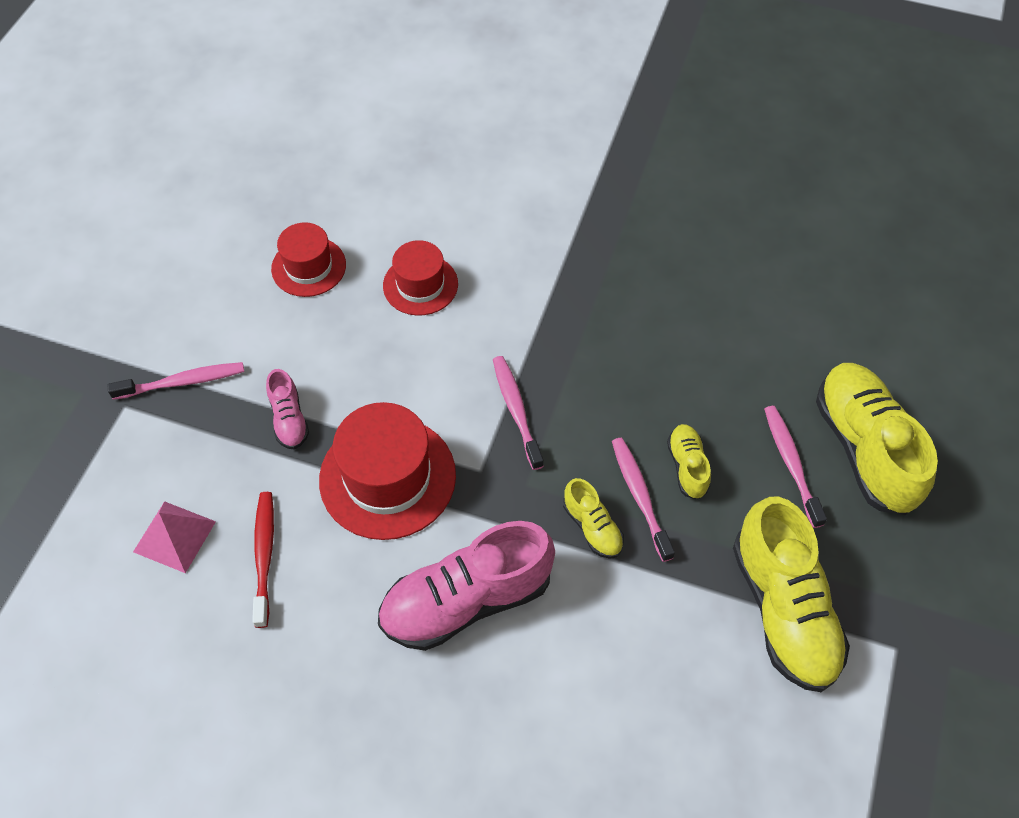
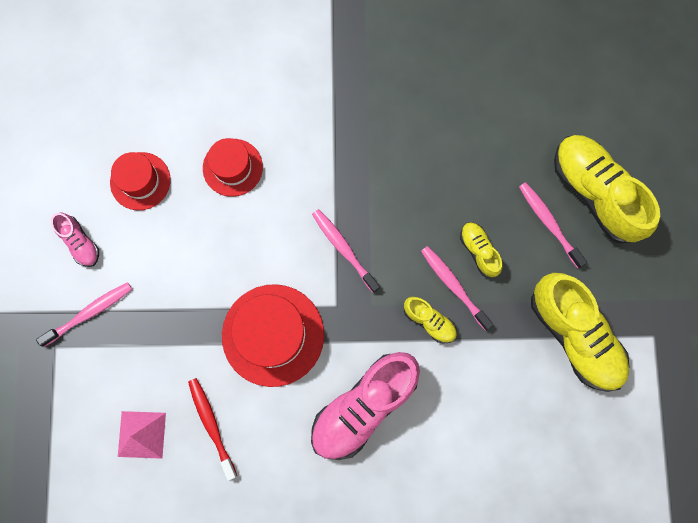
camera: 20 degrees left, 20 degrees up
(289, 419) = (182, 315): pink shoe -> pink shoe (80, 242)

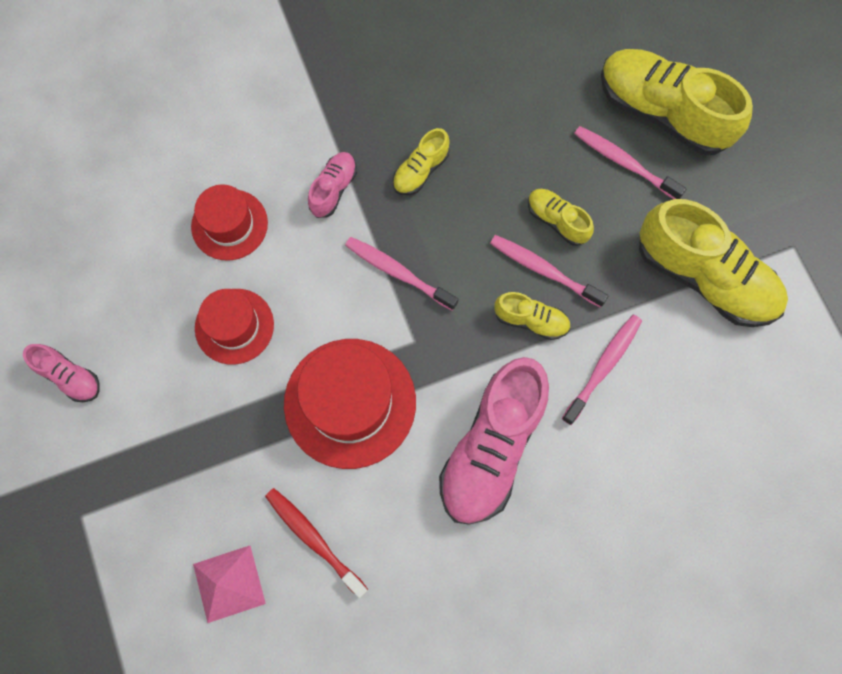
camera: 20 degrees left, 5 degrees down
(89, 313) = (110, 457): pink toothbrush -> pink toothbrush (603, 367)
(140, 181) = (121, 278): red hat -> red hat (234, 326)
(319, 167) = (333, 189): none -> pink shoe
(390, 175) = (420, 171): none -> yellow shoe

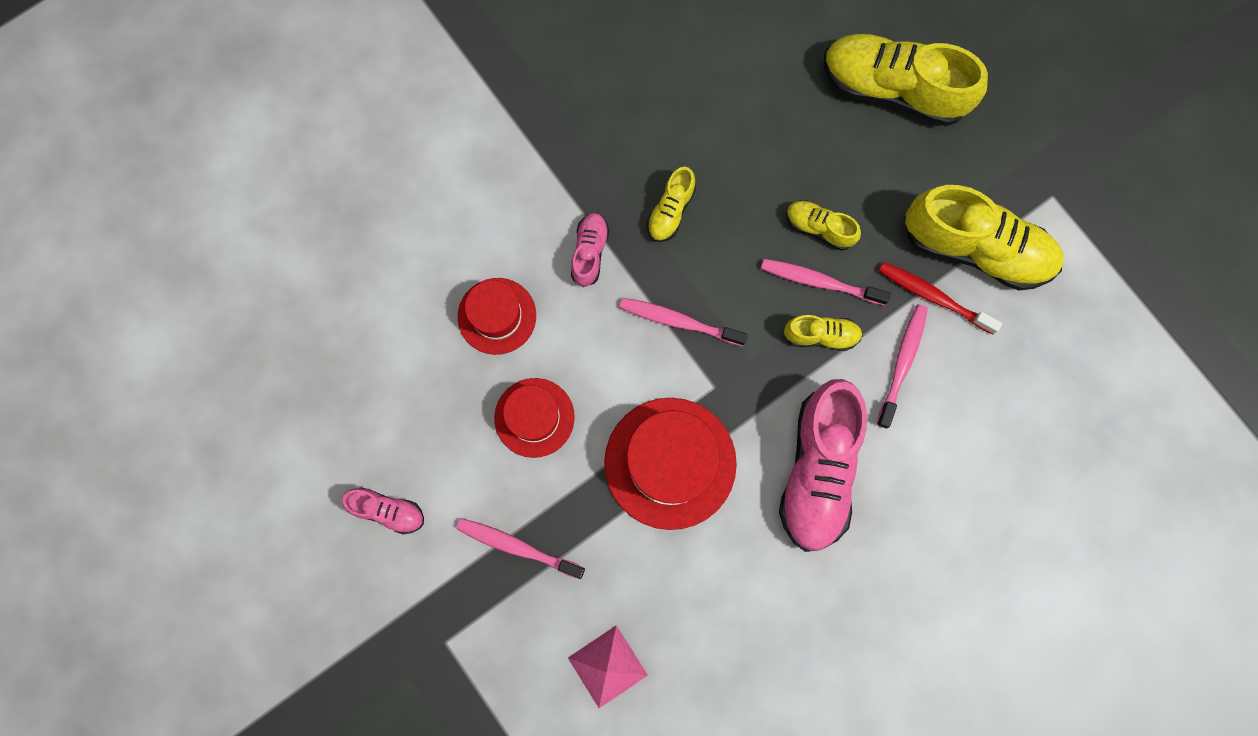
camera: 15 degrees left, 5 degrees up
(314, 539) = (675, 603): red toothbrush -> red toothbrush (933, 297)
(624, 163) = (869, 151): pink toothbrush -> pink toothbrush (517, 547)

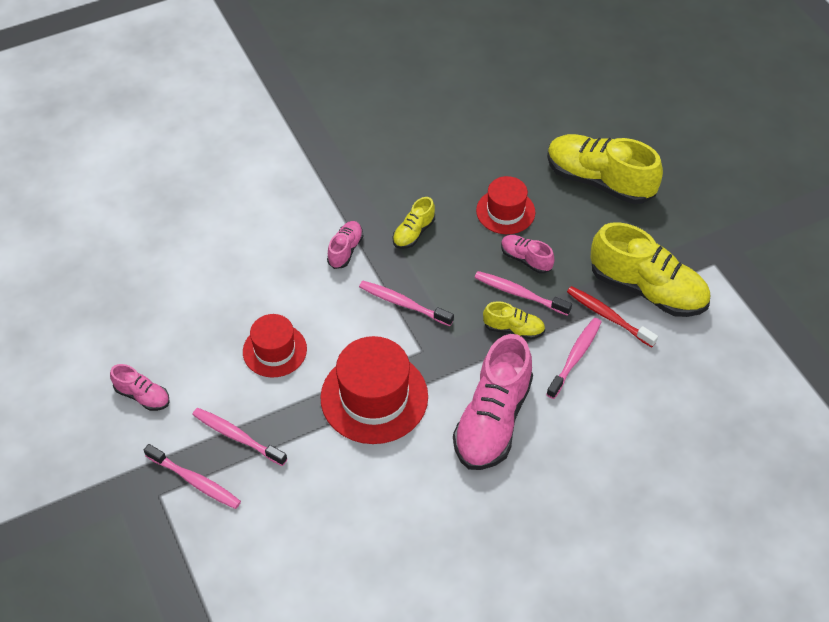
camera: 10 degrees right, 25 degrees down
(482, 616) = (195, 481): none -> pink toothbrush
(497, 316) = (264, 280): red hat -> red hat (505, 211)
(607, 666) = (287, 534): pink pyramid -> none
(819, 228) = (526, 259): yellow shoe -> pink shoe

